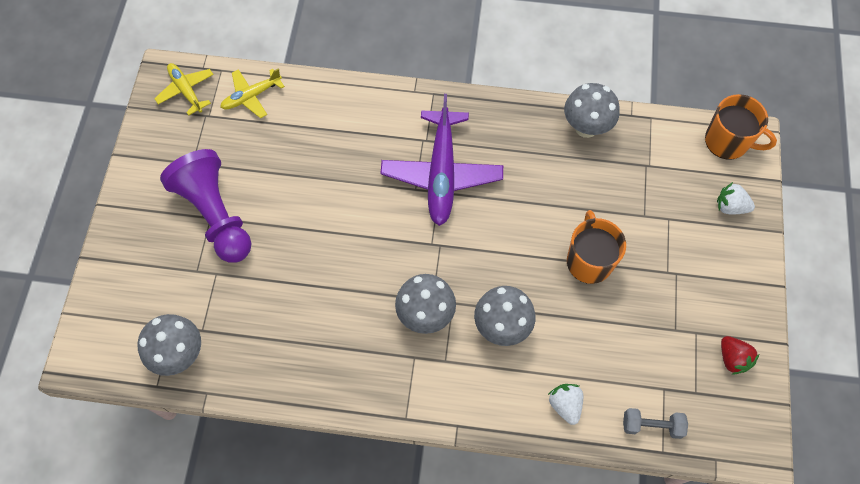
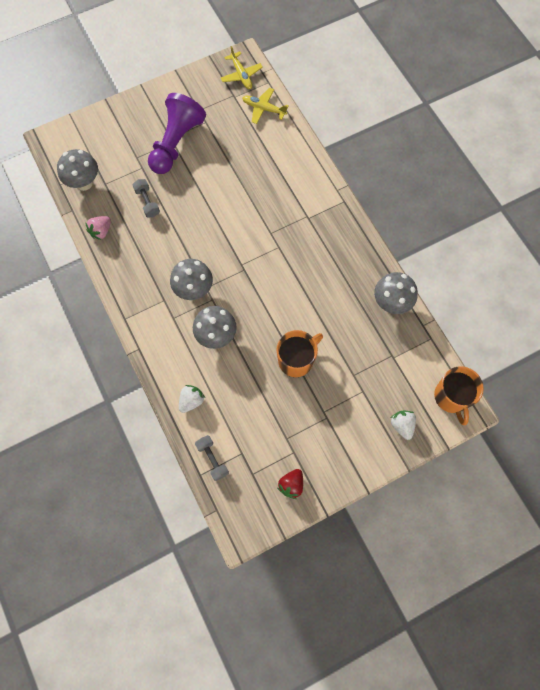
camera: 55 degrees right, 5 degrees up
(186, 91) = (241, 75): yellow plane -> yellow plane turned 135 degrees clockwise
(265, 375) = (101, 231): none -> pink strawberry
(269, 296) = (147, 202): none -> grey dumbbell
(441, 173) = (292, 240): purple plane -> none

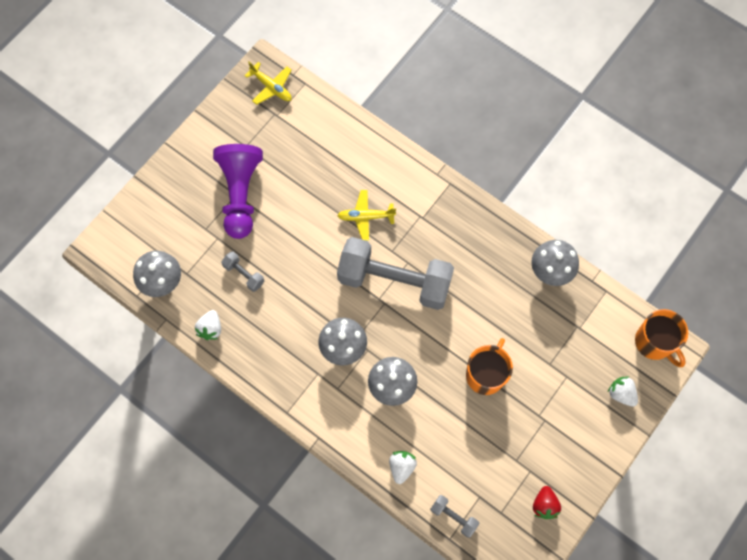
camera: 25 degrees left, 0 degrees up
(101, 231) = (210, 328): pink strawberry -> white strawberry
(261, 256) = (394, 281): none -> grey dumbbell
(263, 109) = (315, 116): yellow plane -> yellow plane (365, 217)

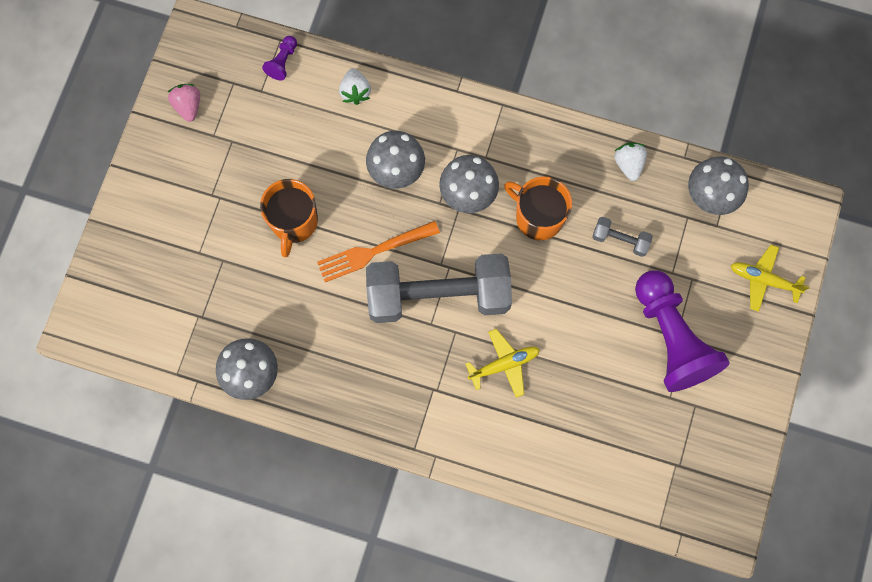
camera: 160 degrees right, 5 degrees up
(271, 87) = (701, 504): yellow plane -> yellow plane (763, 280)
(431, 330) = (373, 252): none -> orange fork
(453, 517) = (282, 62): grey dumbbell -> purple pawn
(544, 505) = (188, 106): red strawberry -> pink strawberry
(621, 393) = (131, 254): white strawberry -> none
(654, 342) = (103, 329): orange mug -> orange mug (538, 217)

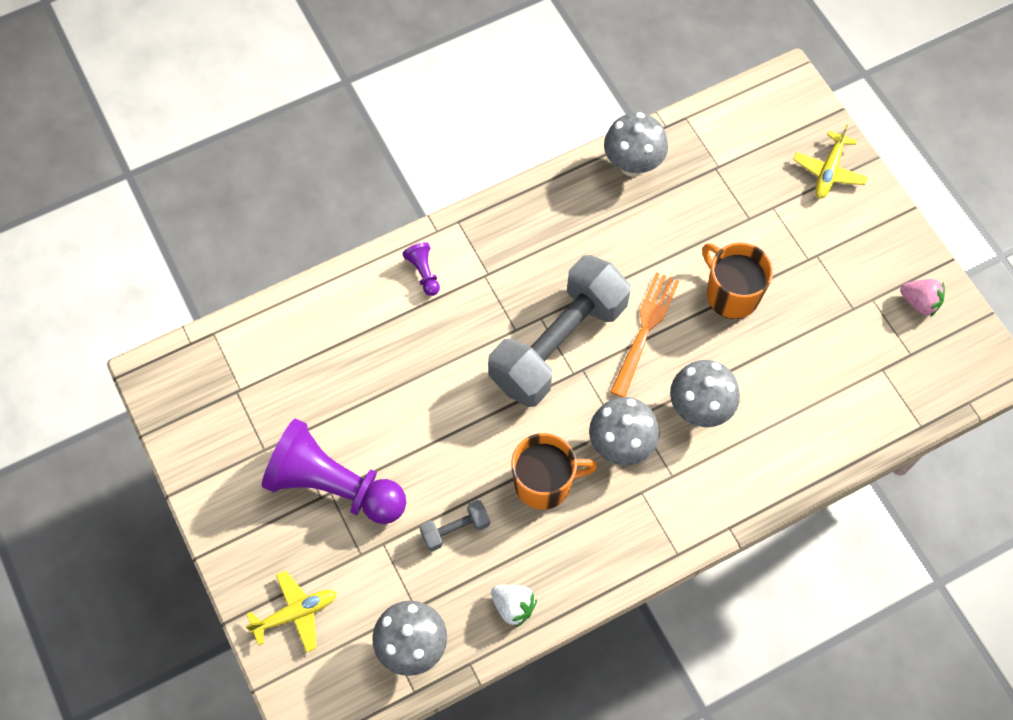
camera: 135 degrees right, 10 degrees down
(282, 62) = (895, 409): purple pawn -> purple pawn (423, 273)
(355, 92) = (809, 442): white strawberry -> none
(504, 364) = (451, 340): yellow plane -> yellow plane (828, 171)

